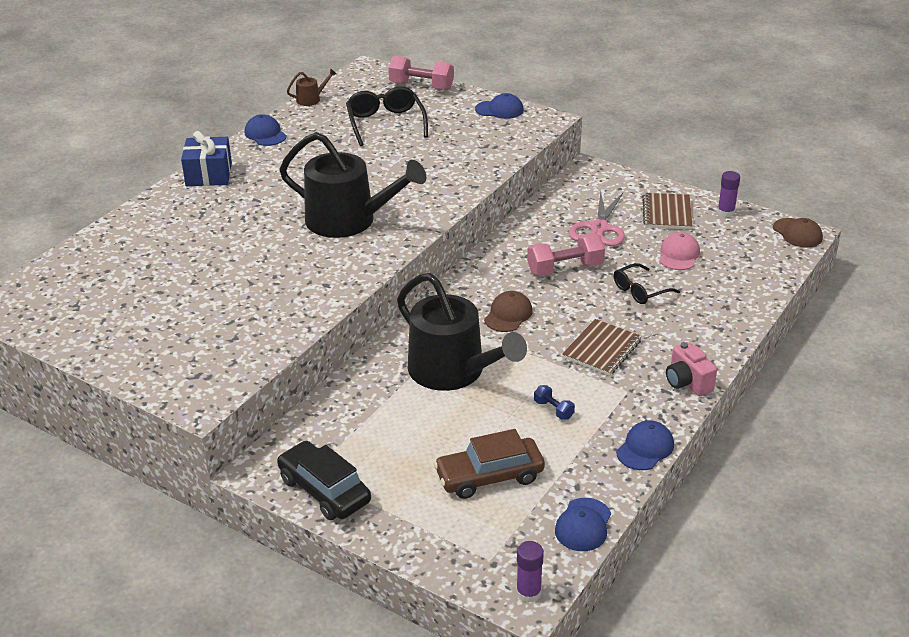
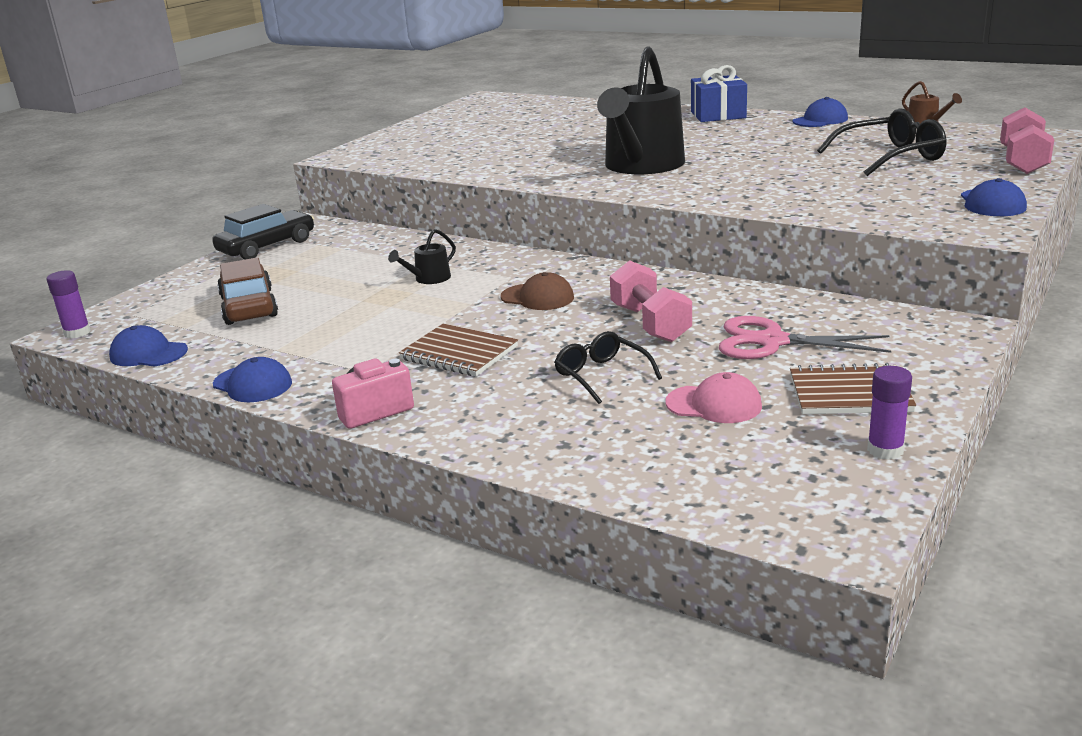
camera: 90 degrees right, 10 degrees down
(453, 371) = (429, 279): black watering can -> black watering can, size x0.40
(553, 410) = (345, 331): blue dumbbell -> none
(797, 233) = (842, 531): brown cap -> none

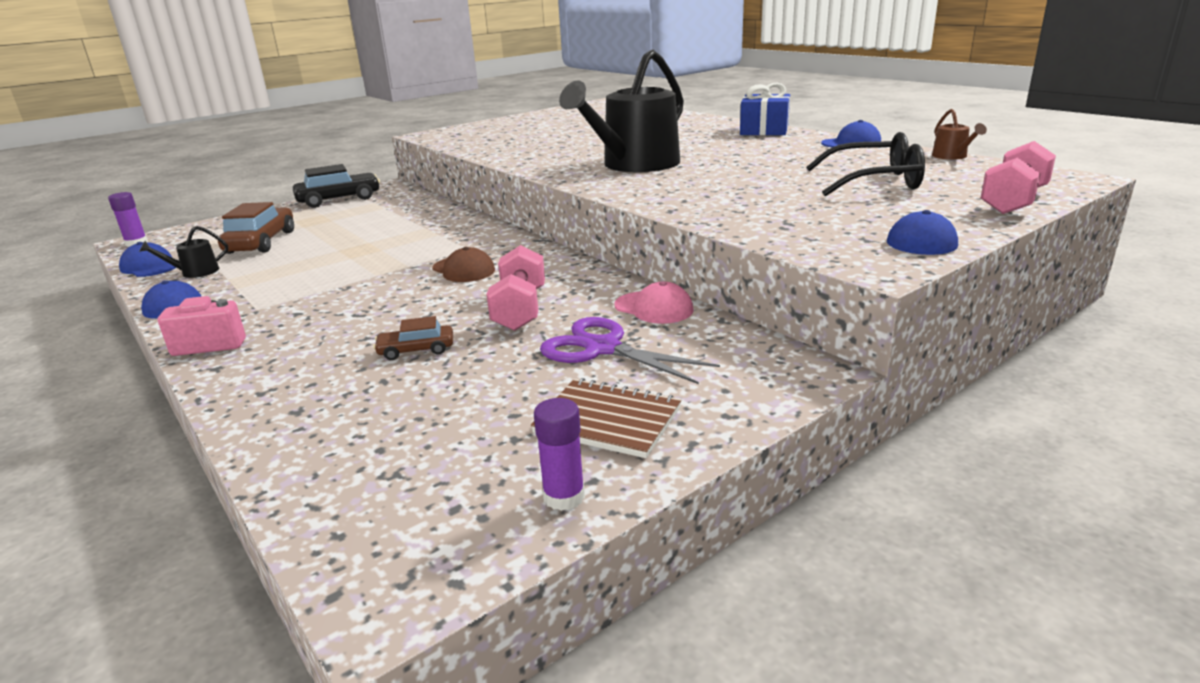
camera: 20 degrees right, 0 degrees up
(429, 279) = (407, 241): black watering can -> black watering can (195, 272)
(459, 353) = (340, 307): brown notebook -> none
(601, 375) = (416, 350): black glasses -> brown car
(714, 404) = (469, 401): pink cap -> pink cap (654, 308)
(772, 341) = (603, 348): pink scissors -> purple scissors

